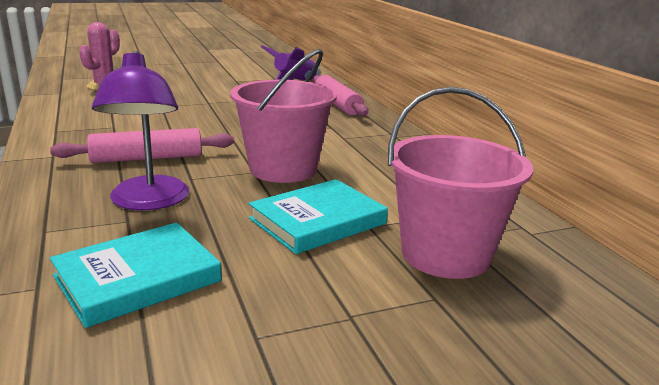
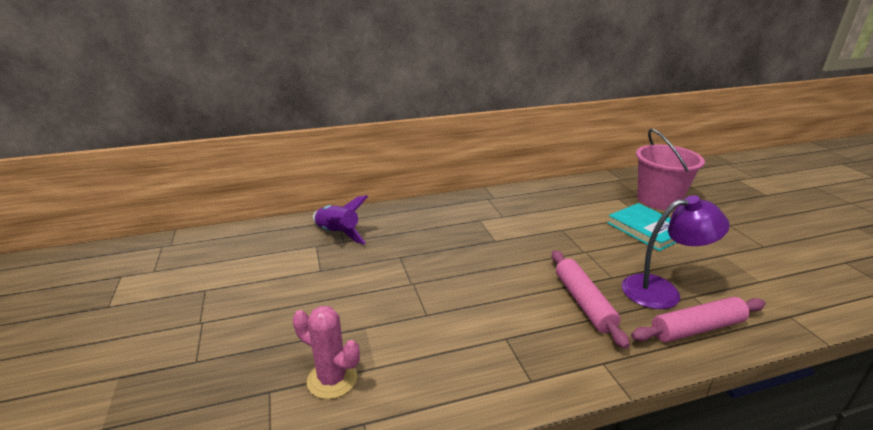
camera: 85 degrees left, 5 degrees up
(138, 278) = (752, 282): turquoise book -> none
(283, 169) = (576, 240): pink bucket -> none
(337, 104) = (415, 215): pink rolling pin -> pink rolling pin (697, 328)

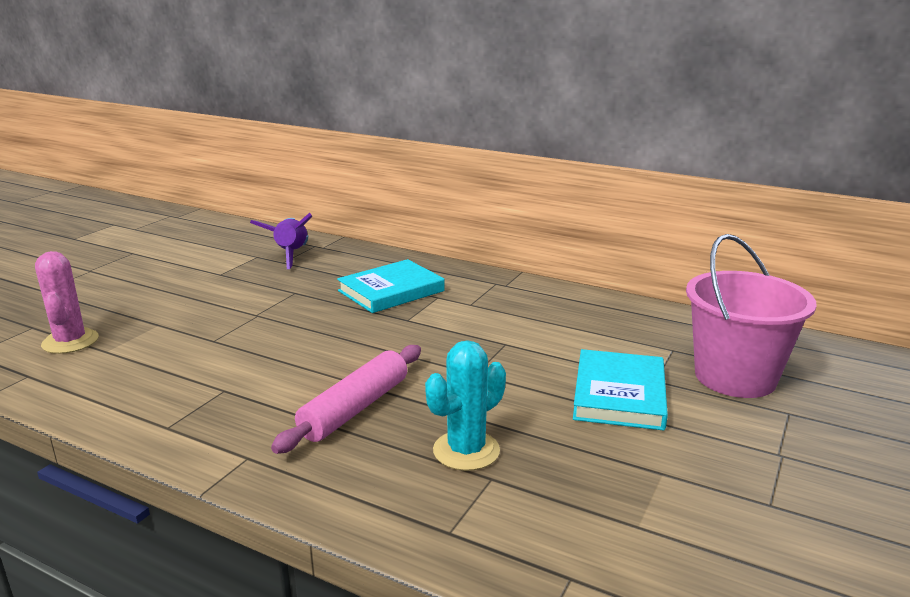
camera: 45 degrees right, 5 degrees down
(450, 228) = (391, 291): none -> turquoise book
(662, 291) = (466, 451): purple lamp -> turquoise cactus
(697, 328) = (410, 501): pink rolling pin -> none

